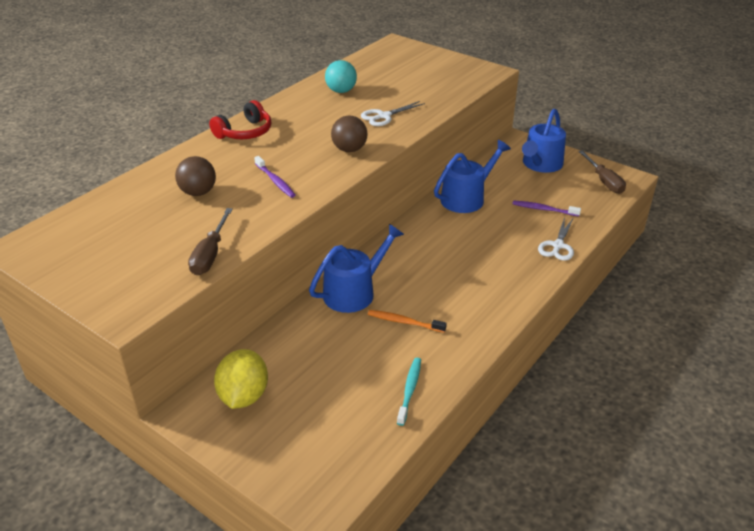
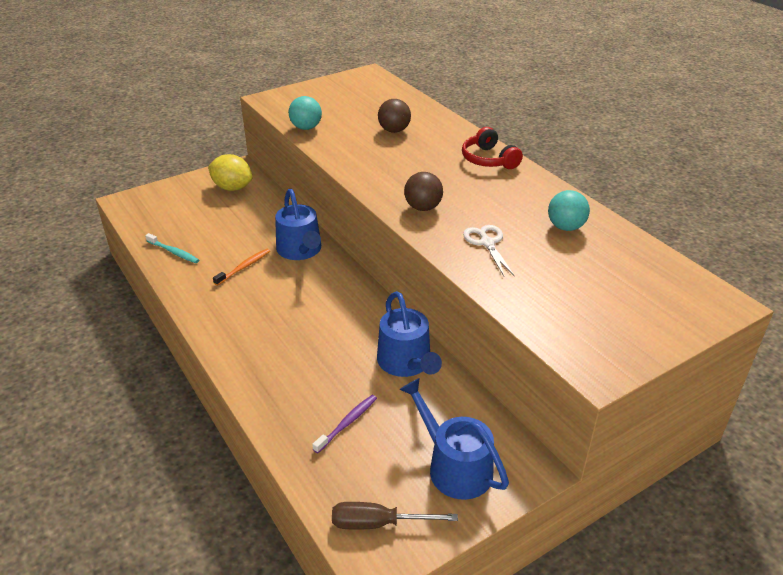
camera: 110 degrees right, 0 degrees up
(210, 254) = (306, 128): brown screwdriver -> turquoise ball
(275, 181) = (389, 163): purple toothbrush -> none
(558, 246) = (272, 405): white scissors -> none

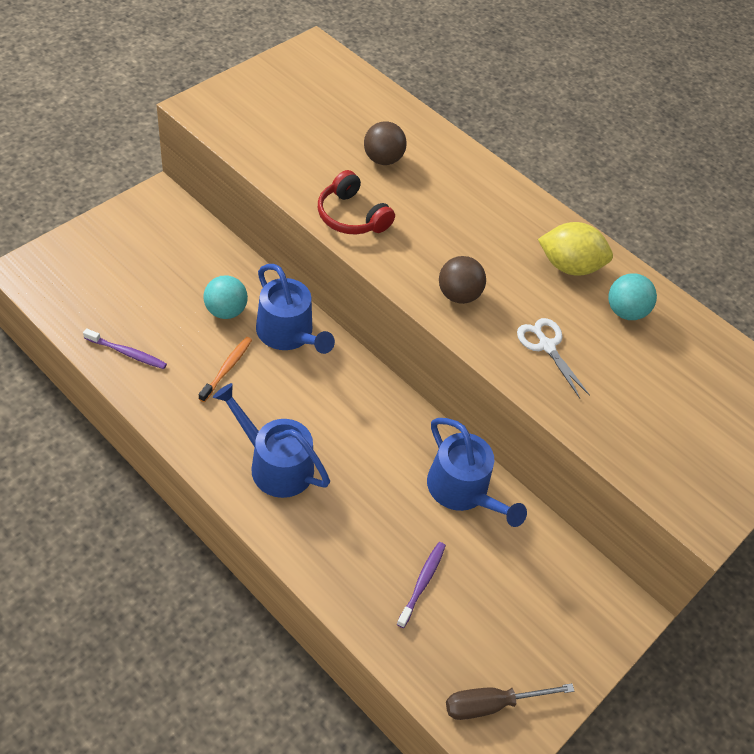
camera: 20 degrees left, 15 degrees up
(173, 252) = (127, 353): turquoise toothbrush -> purple toothbrush
(232, 188) = (164, 234): yellow lemon -> yellow lemon (569, 266)
(306, 128) = (268, 161): turquoise ball -> turquoise ball (226, 311)
(454, 466) = (549, 621): blue watering can -> blue watering can (275, 464)
(488, 159) = (511, 205): red headphones -> red headphones (351, 216)

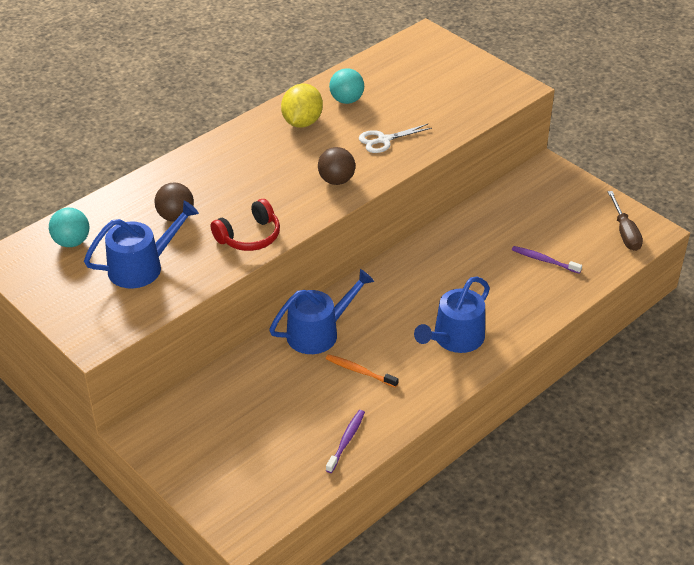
camera: 80 degrees left, 10 degrees down
(226, 311) = (293, 375): turquoise ball -> turquoise ball (72, 242)
(462, 490) = (465, 236): blue watering can -> blue watering can (142, 267)

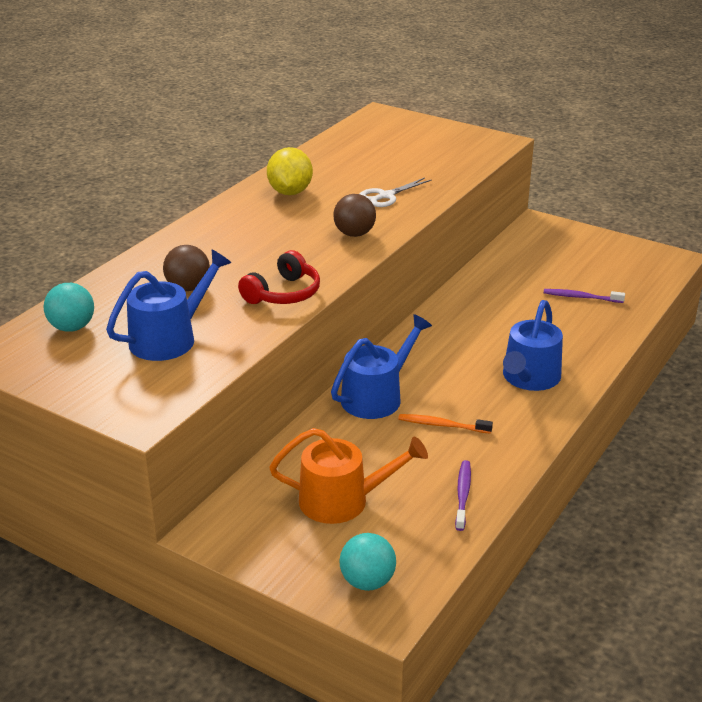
camera: 15 degrees left, 10 degrees down
(250, 426) = (342, 500): none -> orange watering can
(346, 100) = (328, 170): turquoise ball -> turquoise ball (367, 581)
(625, 232) = (646, 263): brown screwdriver -> none

